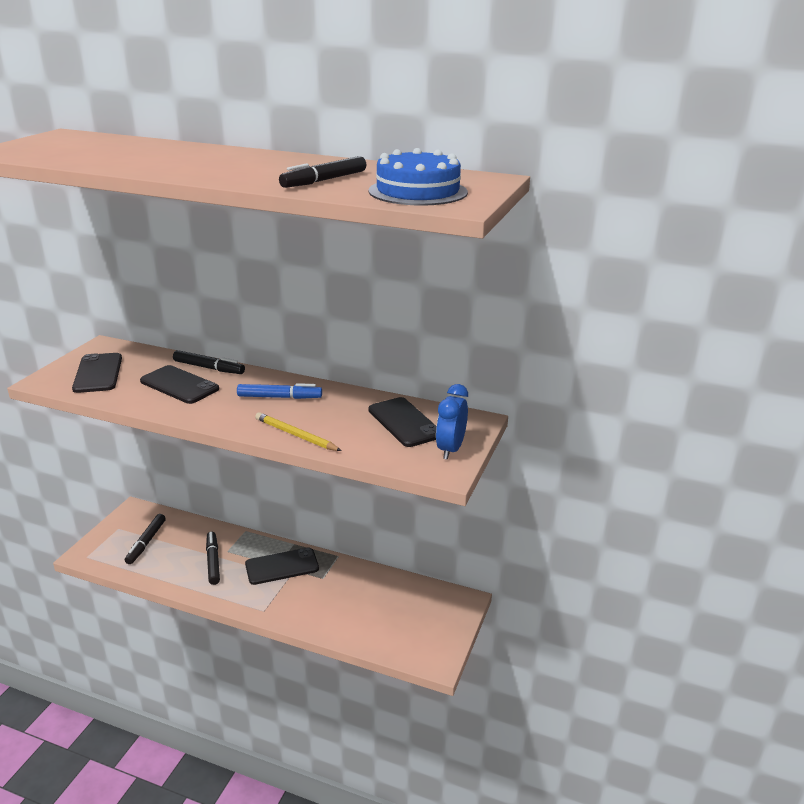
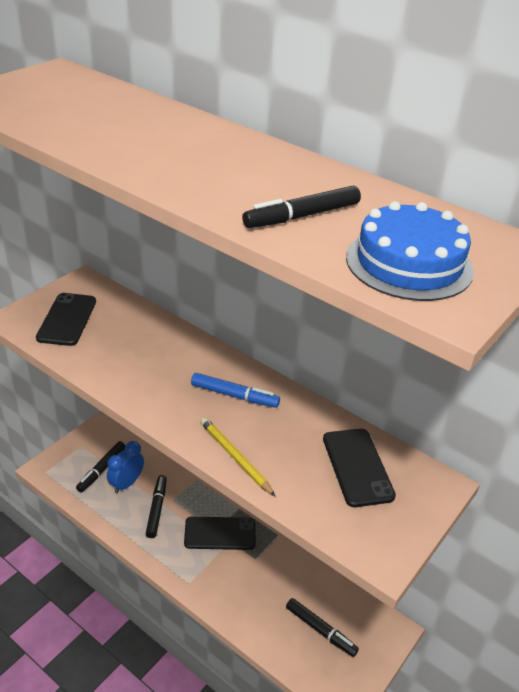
camera: 15 degrees right, 10 degrees up
(179, 385) = (139, 354): black phone -> none
(209, 368) = (175, 336): black marker -> black marker (320, 630)
(450, 449) = (397, 523): blue clock -> blue clock (126, 483)

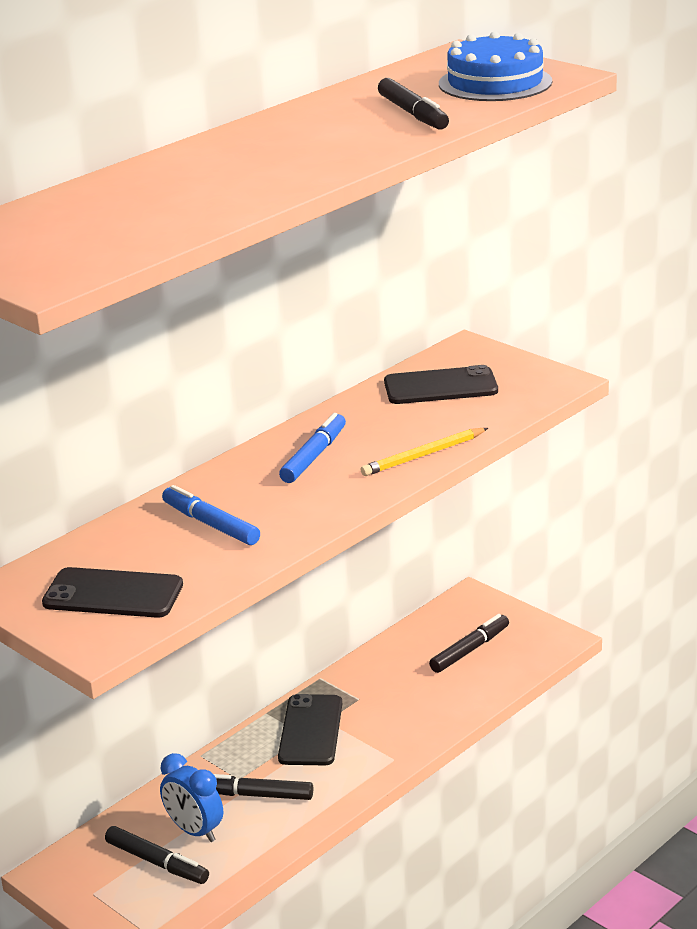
camera: 80 degrees left, 10 degrees down
(143, 352) = (211, 524): none -> blue marker

